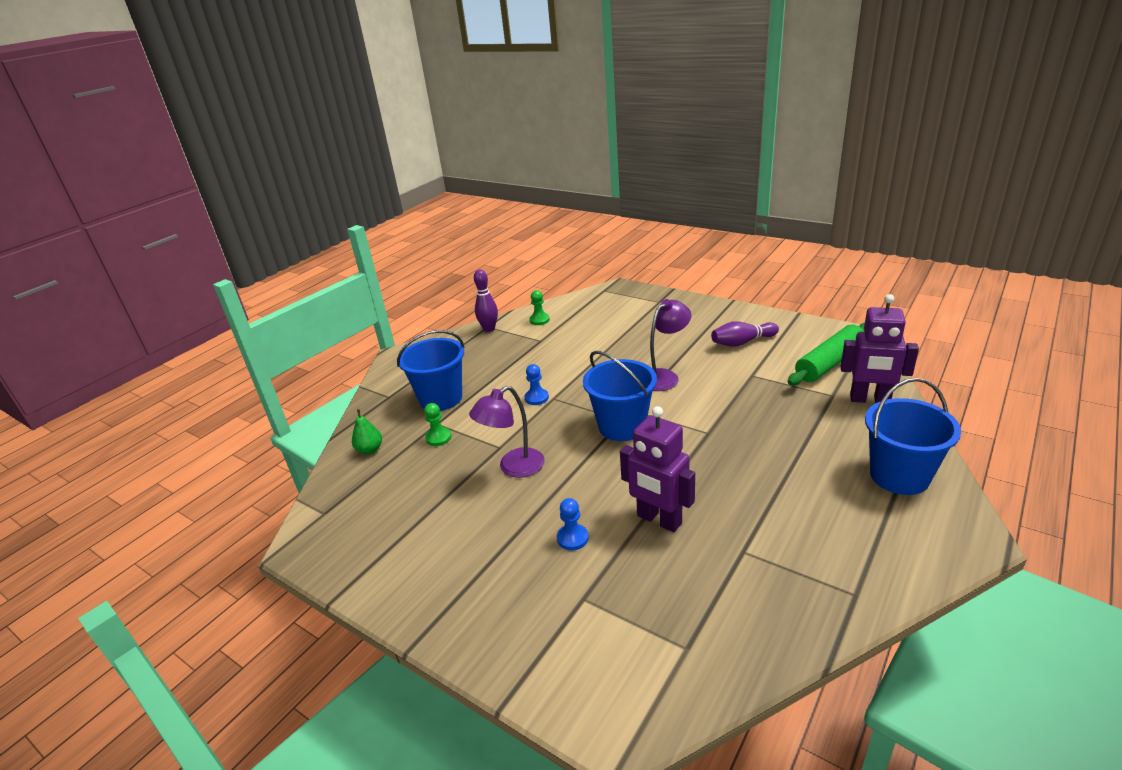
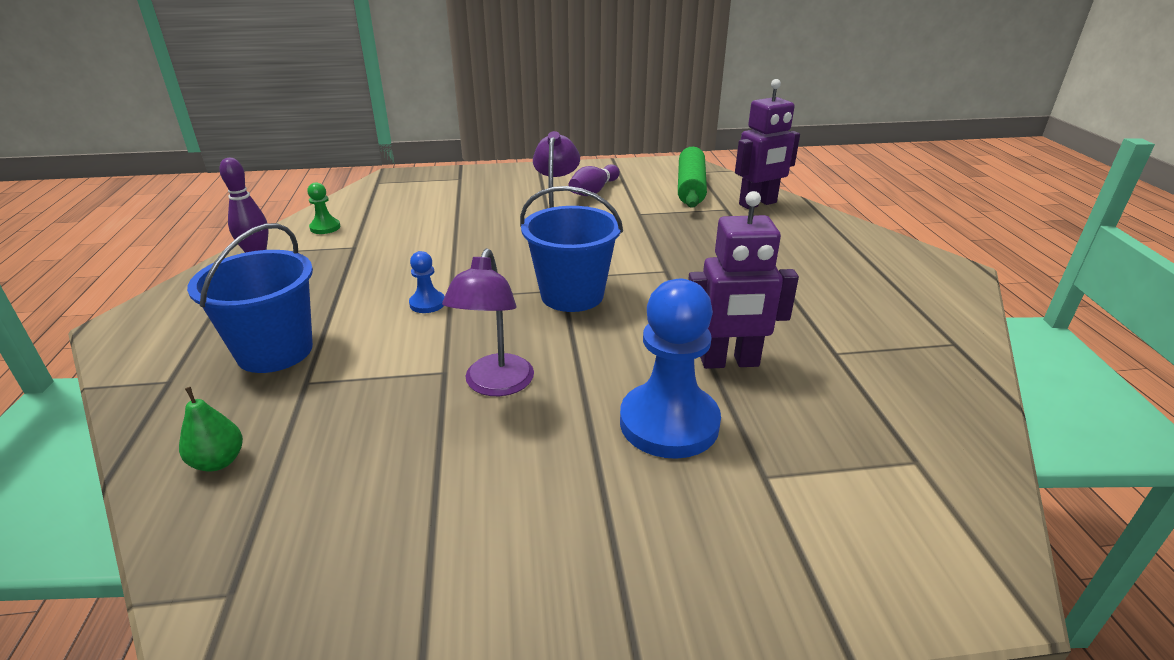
camera: 45 degrees left, 0 degrees up
(438, 438) = (332, 397): green pawn -> none
(572, 538) = (669, 423): blue pawn -> blue pawn, size x2.18
(899, 476) = (854, 248): blue bucket -> none

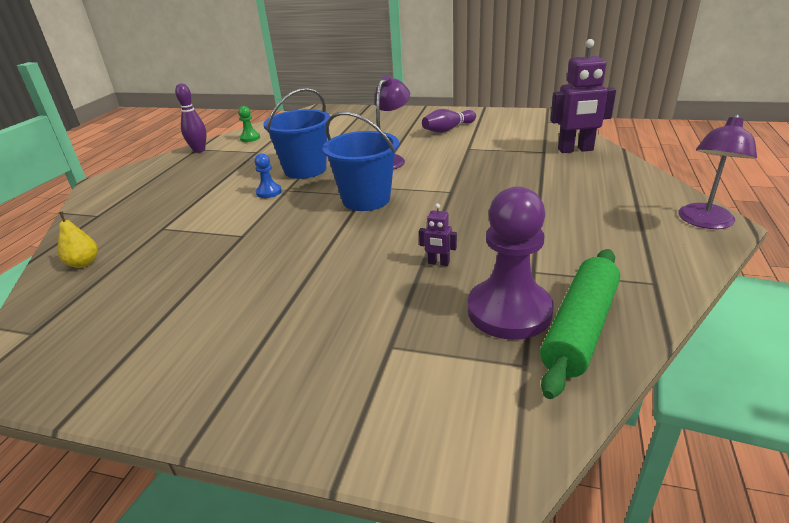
camera: 25 degrees right, 0 degrees up
(218, 461) = (84, 263): green pear -> yellow pear
(275, 351) = (161, 208): blue bucket -> blue bucket (305, 169)
(495, 385) = (264, 249): purple lamp -> purple lamp (704, 222)
(669, 423) = (355, 295): blue pawn -> none
(691, 187) = (528, 133): green rolling pin -> green rolling pin (580, 328)
(729, 362) = (438, 263): purple robot -> purple robot, size x0.45
(851, 404) = (509, 311): none -> purple pawn

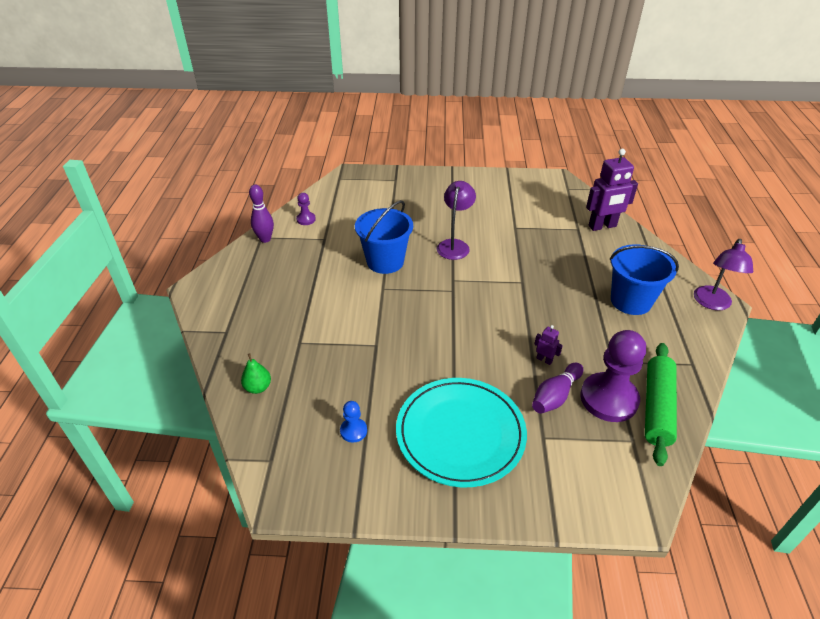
camera: 15 degrees left, 10 degrees up
(84, 263) = (258, 387): yellow pear -> green pear
(250, 138) = (306, 219): green pawn -> purple pawn
(269, 192) = (368, 292): blue pawn -> blue pawn (353, 431)
(279, 330) = (460, 433): none -> turquoise plate
(366, 199) = (458, 296): blue bucket -> blue bucket (630, 301)
(438, 263) = (544, 360): purple robot -> purple robot turned 150 degrees counterclockwise
(448, 129) = (487, 202): purple bowling pin -> purple bowling pin (555, 396)

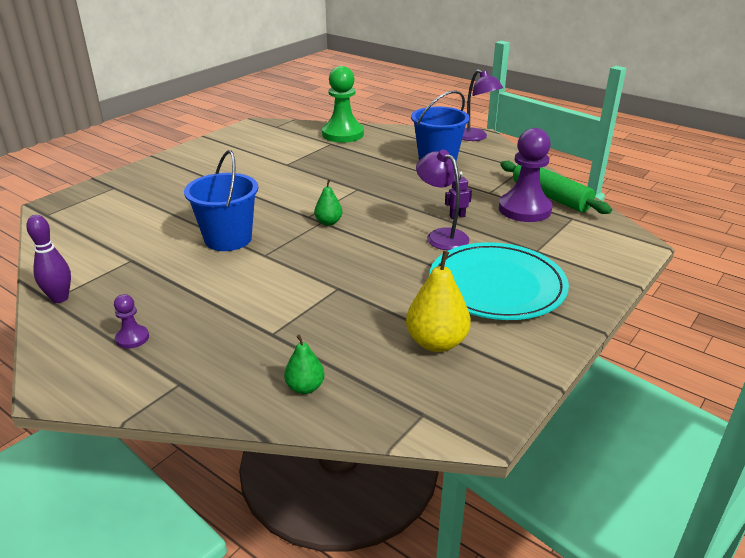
camera: 55 degrees left, 10 degrees down
(306, 219) = (76, 259): purple pawn -> purple pawn (132, 338)
(353, 431) = (436, 343): blue pawn -> yellow pear
(454, 245) = (263, 197): purple lamp -> purple lamp (441, 236)
(455, 294) = (328, 222): none -> green pear
(555, 396) = (499, 228): purple bowling pin -> none
(602, 226) = (343, 134): purple robot -> green pawn

